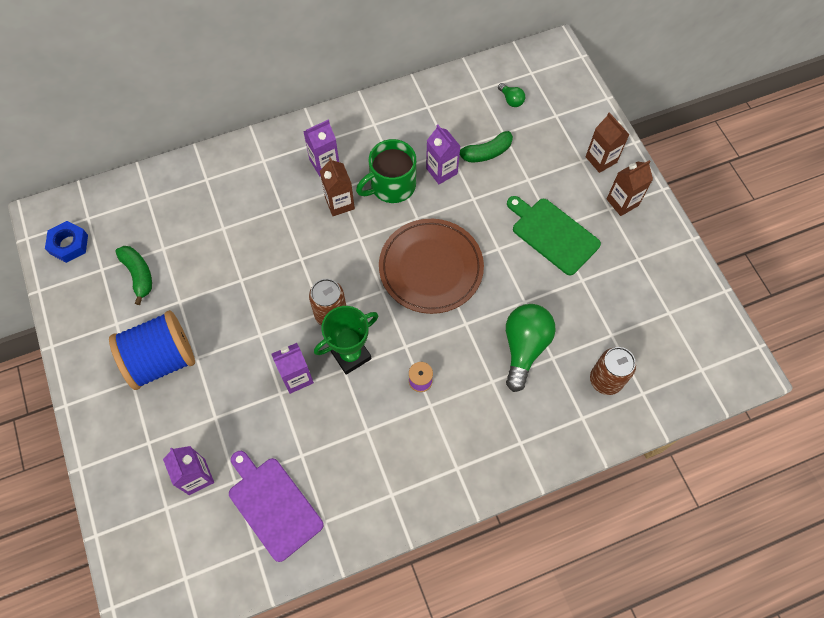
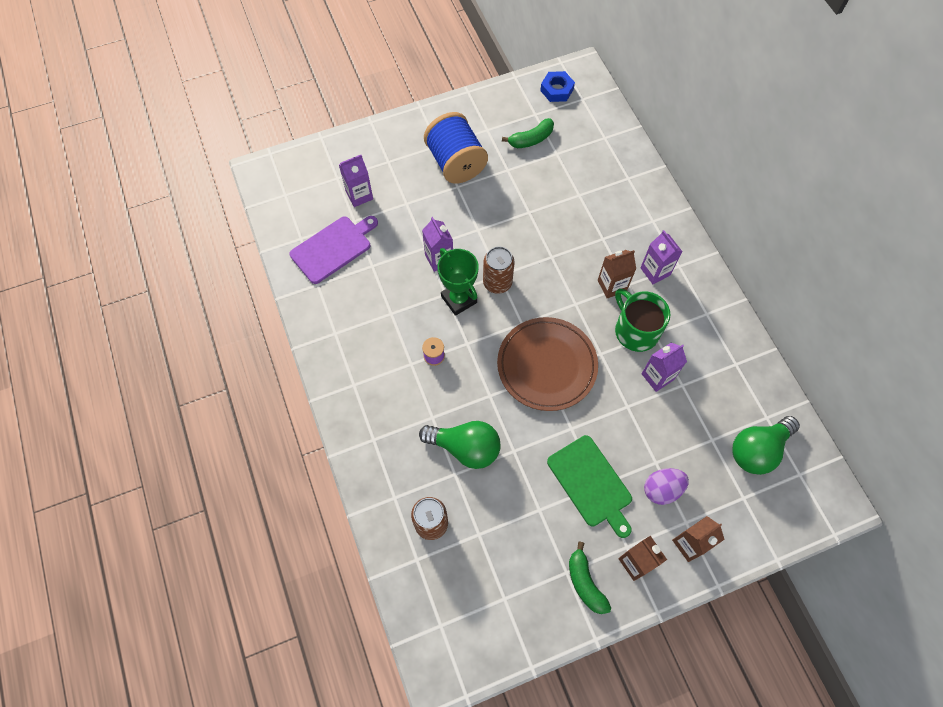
camera: 90 degrees right, 0 degrees up
(486, 153) = (684, 420): green banana -> green banana (585, 583)
(511, 100) = (757, 450): green light bulb -> green light bulb, size x2.17
(553, 176) = (662, 489): none -> purple egg
(553, 234) = (591, 484): green cutting board -> green cutting board turned 105 degrees clockwise

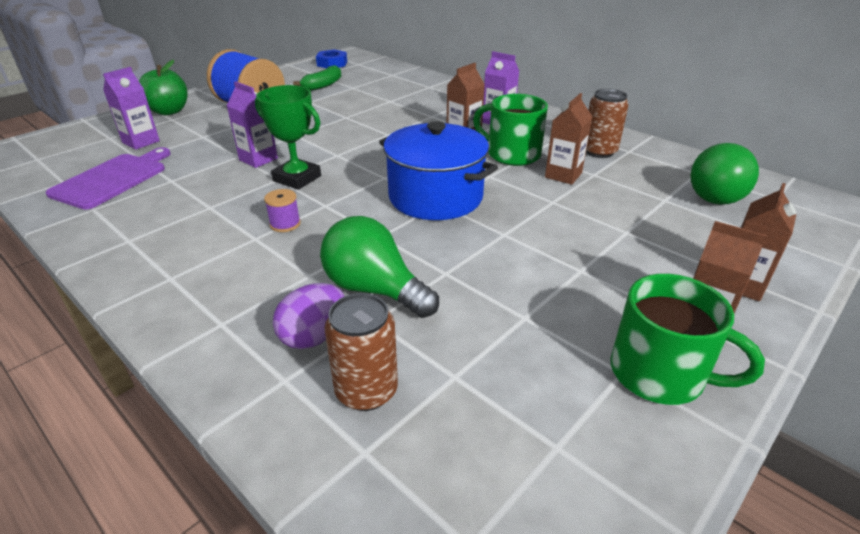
camera: 25 degrees left, 30 degrees down
(388, 146) = (169, 111): none -> green apple
(465, 448) = (374, 289): green light bulb -> green light bulb turned 135 degrees counterclockwise
(497, 282) = (337, 159): brown can -> brown can (599, 152)
(546, 365) = (435, 197): brown plate -> blue pot
(585, 583) = (660, 374): green banana -> green mug
(591, 484) = (570, 271): green cutting board -> none
(657, 376) = (563, 175): purple carton -> brown carton
(662, 489) = (657, 250): purple egg -> purple egg (314, 336)

